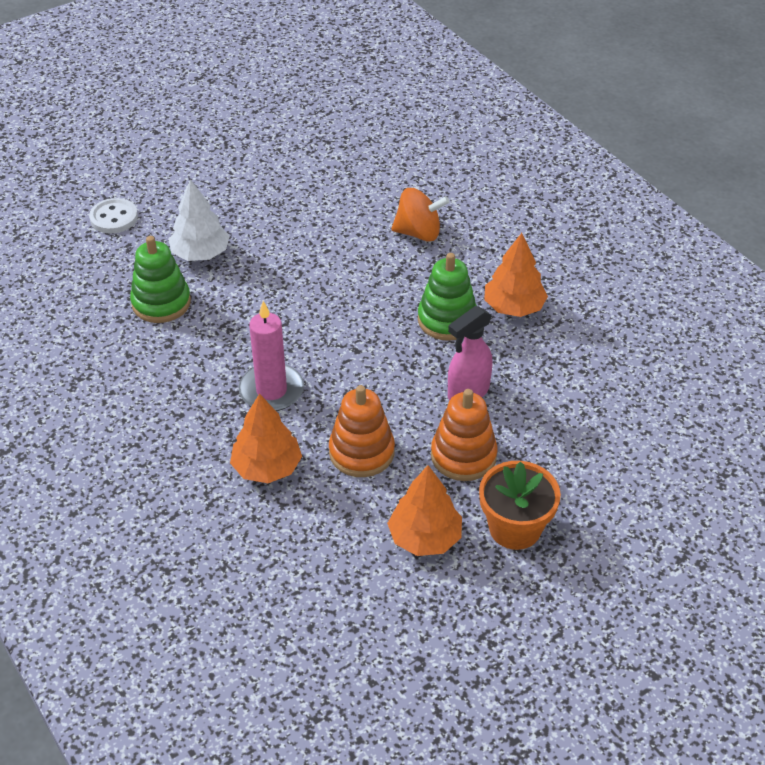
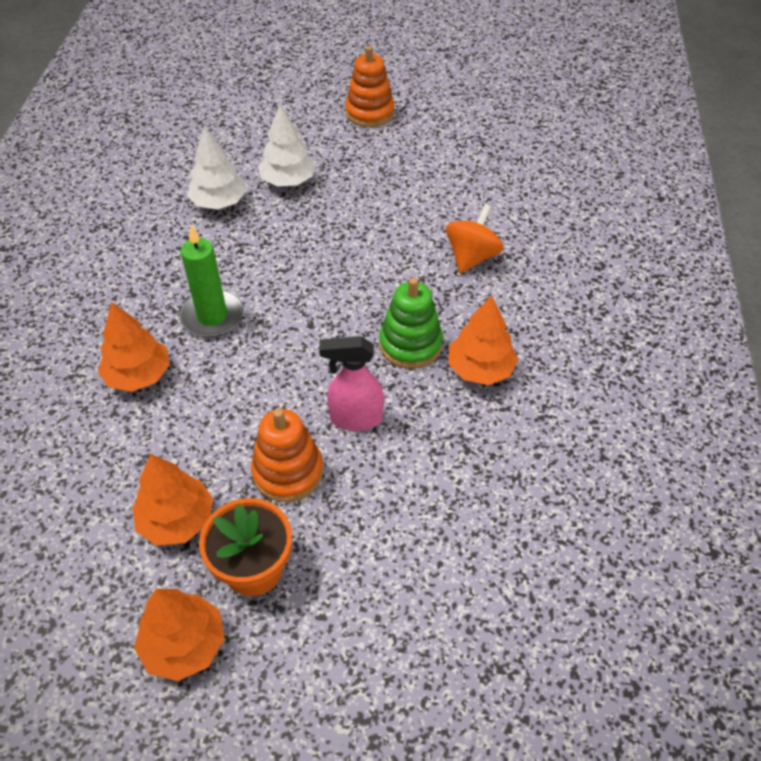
camera: 40 degrees right, 5 degrees up
(114, 218) = (262, 123): white button -> none
(161, 303) = (219, 202): green stacking toy -> white tree
(271, 390) = (212, 317): pink candle -> green candle
(361, 452) = (216, 411): orange stacking toy -> orange stacking toy (369, 113)
(418, 233) = (471, 257): orange spinning top -> orange spinning top turned 105 degrees counterclockwise
(526, 602) = (184, 645): none -> orange tree

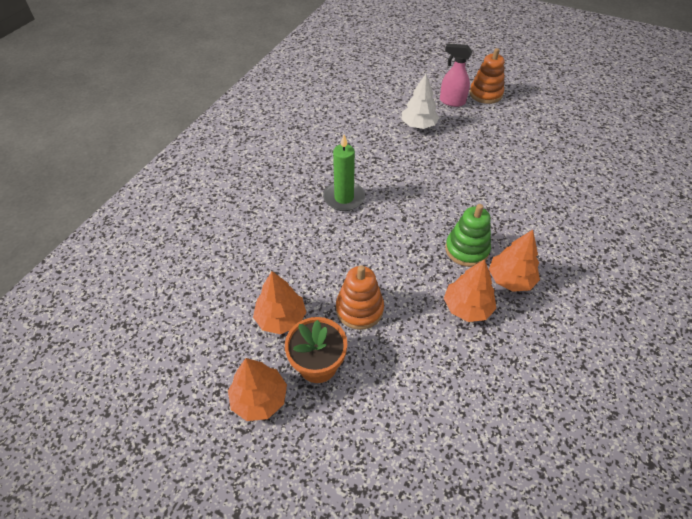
camera: 20 degrees right, 0 degrees up
(138, 375) = (287, 222): orange tree -> orange tree (467, 307)
(219, 202) = (371, 129): white tree -> none
(355, 418) = (414, 288): pink spray bottle -> pink spray bottle (451, 101)
(471, 257) = (527, 203): orange spinning top -> none

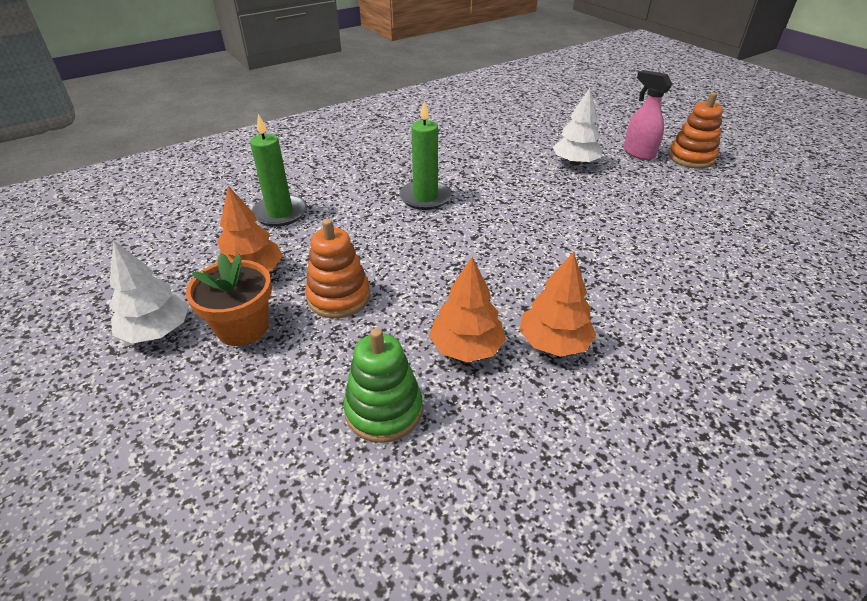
camera: 30 degrees right, 10 degrees down
(249, 257) = (280, 213): none -> green candle
(259, 399) = (157, 331): orange tree -> white tree
(466, 250) = (523, 291): green stacking toy -> green stacking toy (384, 410)

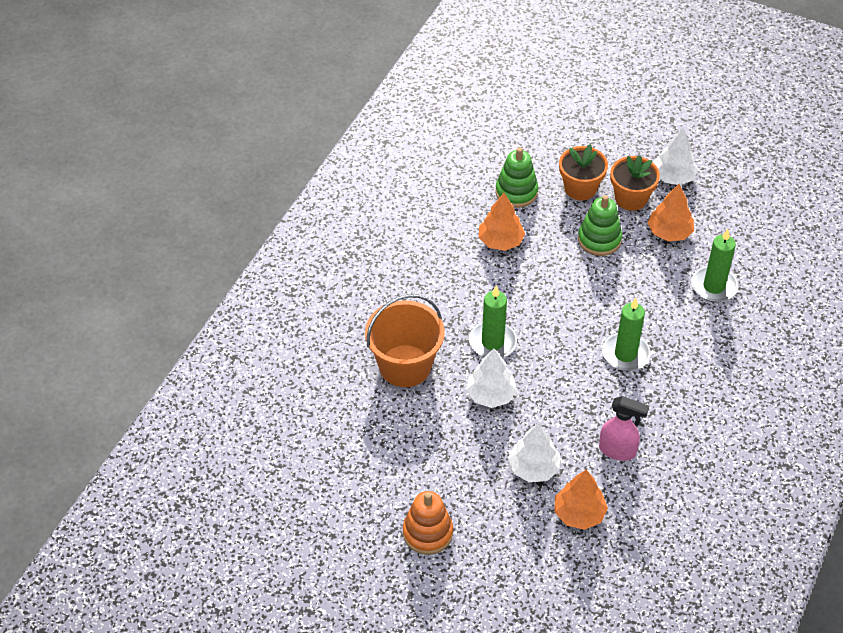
camera: 150 degrees right, 10 degrees up
(288, 371) = (580, 188): none -> orange flower pot
(339, 297) = (599, 239): orange stacking toy -> green stacking toy
(553, 342) = (455, 265): orange tree -> orange tree (579, 513)
(555, 249) = (492, 342): none -> green candle
(584, 212) = (491, 394): none -> white tree
(638, 153) = (481, 516): pink spray bottle -> pink spray bottle (617, 451)
(673, 263) = (405, 366): none -> orange bucket

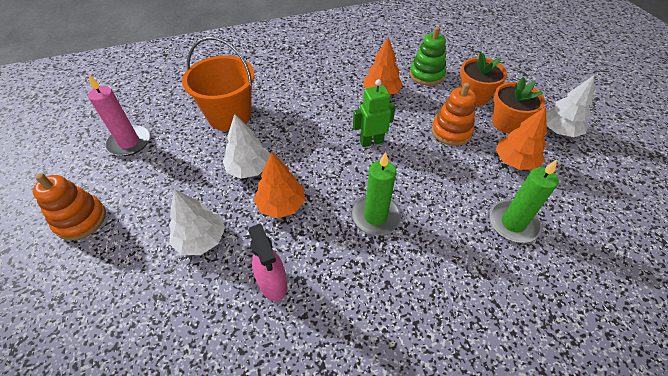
camera: 45 degrees right, 0 degrees up
(359, 457) = (129, 142): none -> pink candle
(492, 342) = (296, 140): green candle -> none
(551, 297) = (371, 142): none -> green robot
(579, 513) = (176, 306): orange tree -> orange tree (281, 204)
(599, 239) = (451, 132): green stacking toy -> orange stacking toy

